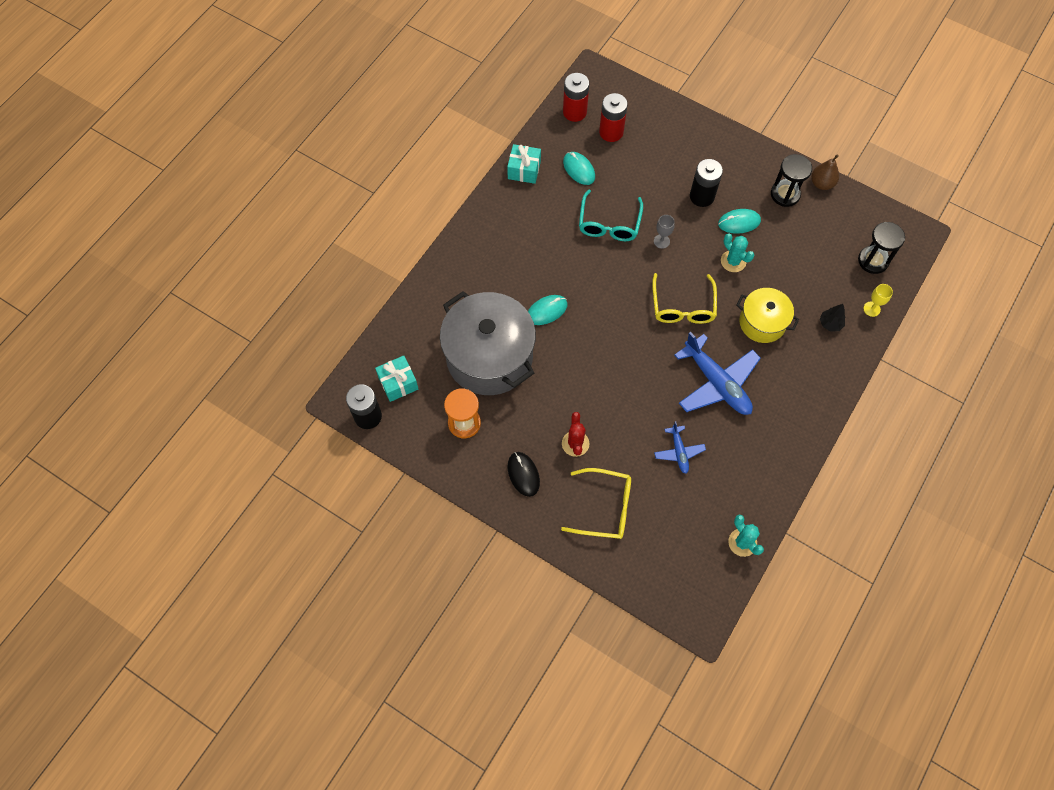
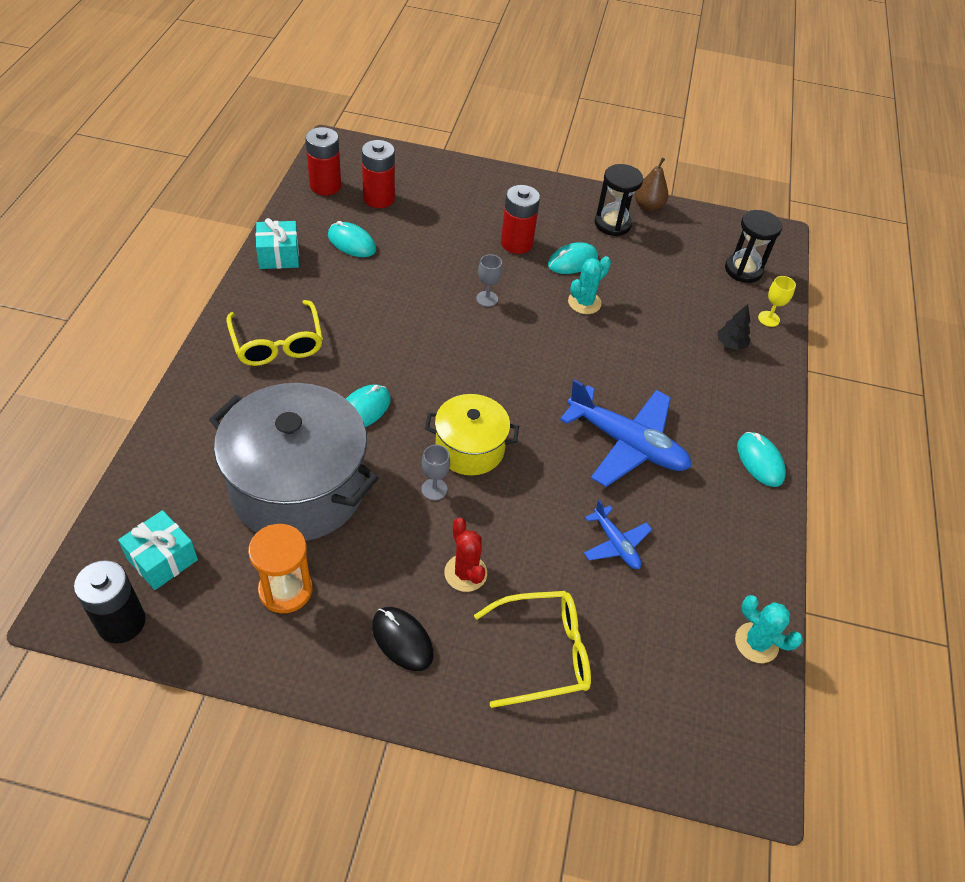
camera: 25 degrees left, 15 degrees down
(574, 381) = (434, 489): none -> grey goblet
(609, 223) = (412, 292): turquoise glasses -> none
(683, 306) = (544, 364): yellow glasses -> yellow glasses (277, 343)
(702, 196) = (516, 243): black battery -> red battery
(733, 261) = (584, 302): turquoise cactus -> turquoise cactus turned 75 degrees counterclockwise
(762, 322) = (650, 361): yellow pot -> yellow pot (470, 448)
(807, 421) = (760, 461): none -> turquoise mouse

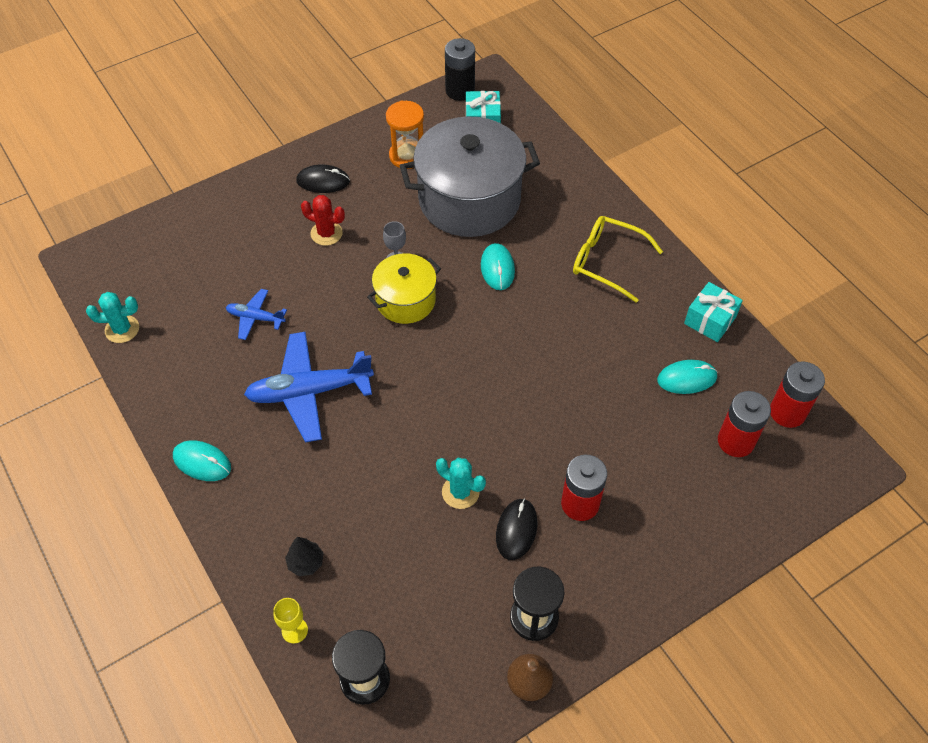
camera: 140 degrees right, 5 degrees up
(487, 299) = (532, 423): grey goblet -> none
(542, 653) = (244, 230): yellow glasses -> none
(572, 261) = (516, 530): turquoise mouse -> black mouse
(584, 302) = (460, 492): turquoise cactus -> turquoise cactus turned 60 degrees counterclockwise

